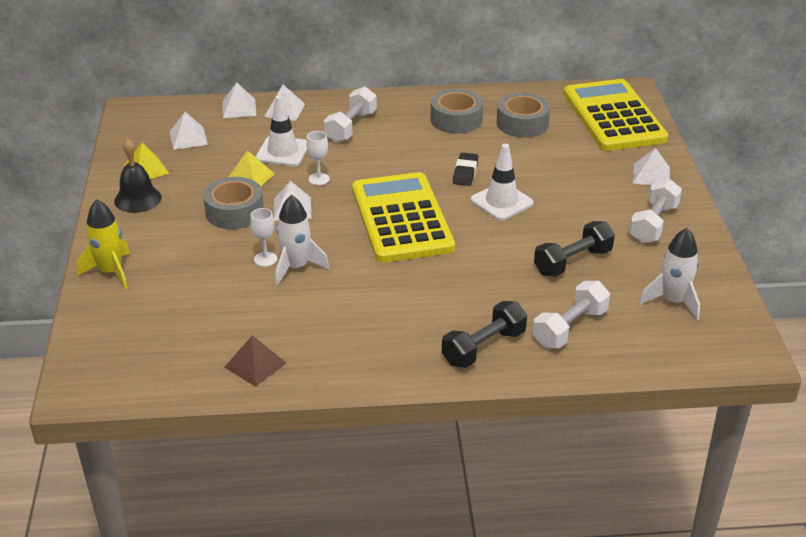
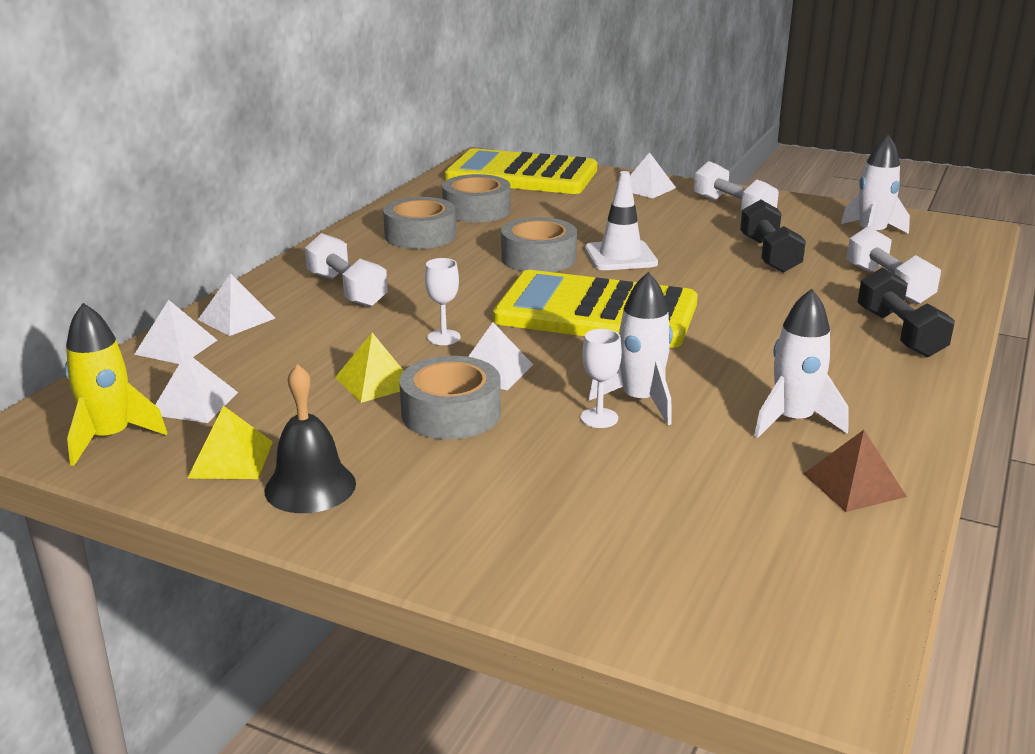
camera: 60 degrees left, 10 degrees down
(111, 272) = (502, 561): yellow rocket -> yellow rocket (110, 437)
(282, 152) = (341, 344): white traffic cone -> none
(315, 327) = (793, 421): none -> white rocket
(465, 172) = (538, 258): black eraser -> grey tape

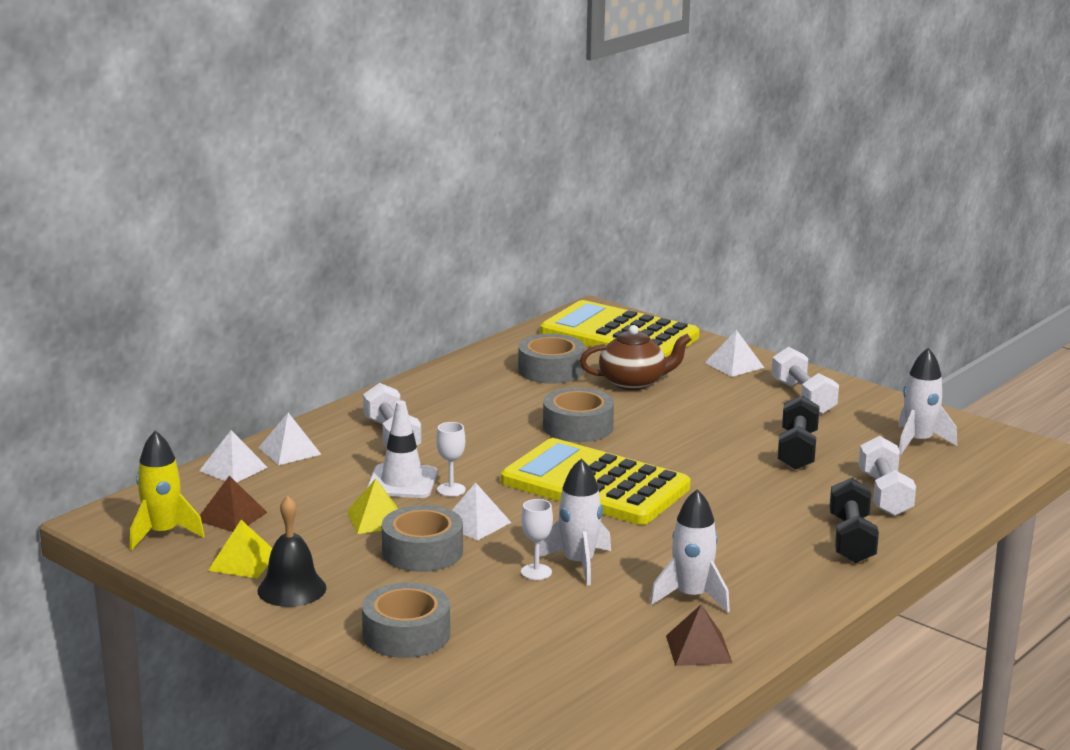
camera: 15 degrees right, 5 degrees down
(194, 403) = (231, 516): white pyramid -> brown pyramid
(420, 235) = (483, 390): grey tape -> grey tape (406, 634)
(565, 212) = (634, 382): none -> brown teapot
(620, 256) = (654, 434): white traffic cone -> white traffic cone (402, 482)

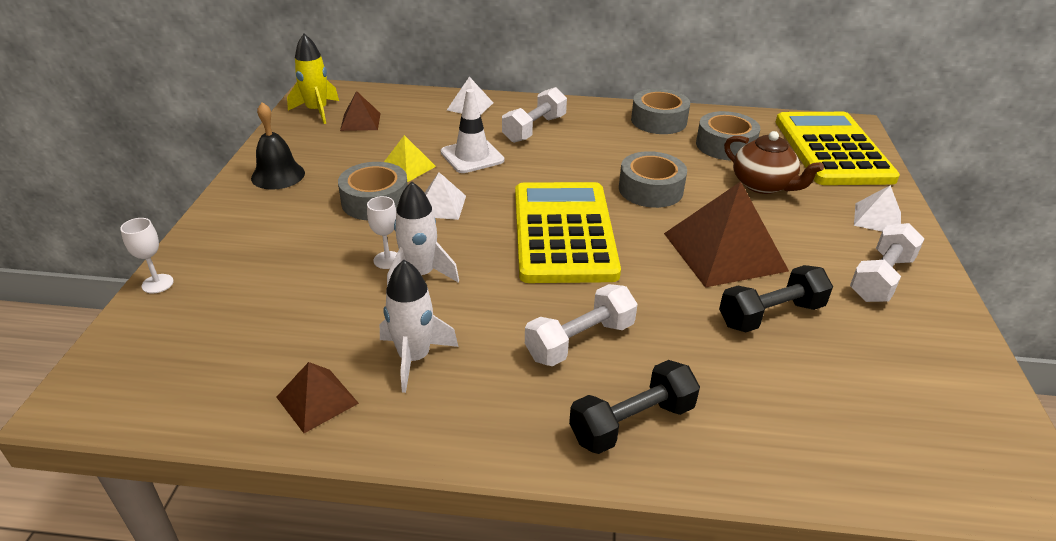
camera: 55 degrees right, 15 degrees up
(233, 469) = (424, 100): white pyramid -> none
(243, 562) = (302, 147): yellow pyramid -> none
(406, 634) = (243, 241): grey tape -> grey tape (658, 121)
(451, 490) = (482, 177): white goblet -> white goblet (157, 284)
(703, 434) = (724, 251): none -> brown pyramid
(884, 494) = (759, 410): white dumbbell -> white dumbbell (580, 341)
(918, 442) = (910, 391): white rocket -> none

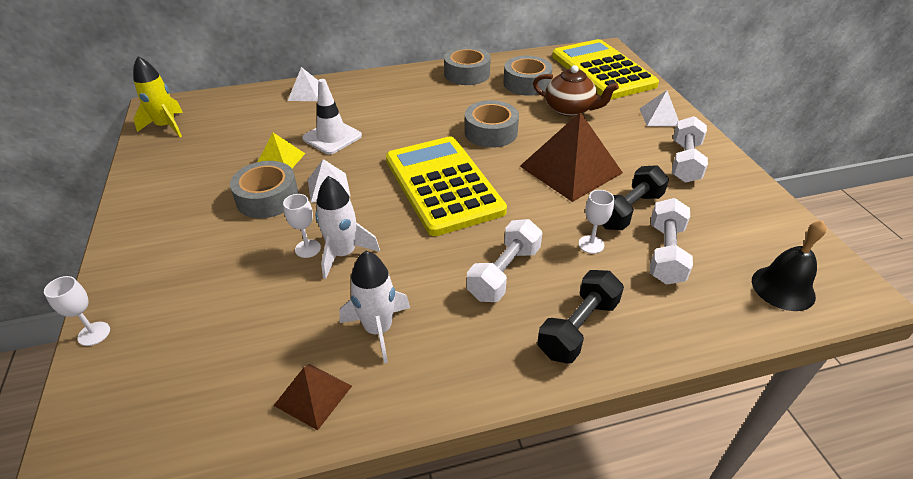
camera: 20 degrees left, 5 degrees up
(278, 175) = (161, 196): black bell -> black bell (783, 288)
(360, 121) = (214, 127): brown pyramid -> none
(534, 129) = (372, 101): white dumbbell -> white dumbbell (665, 253)
(701, 339) = (591, 244): none -> white goblet

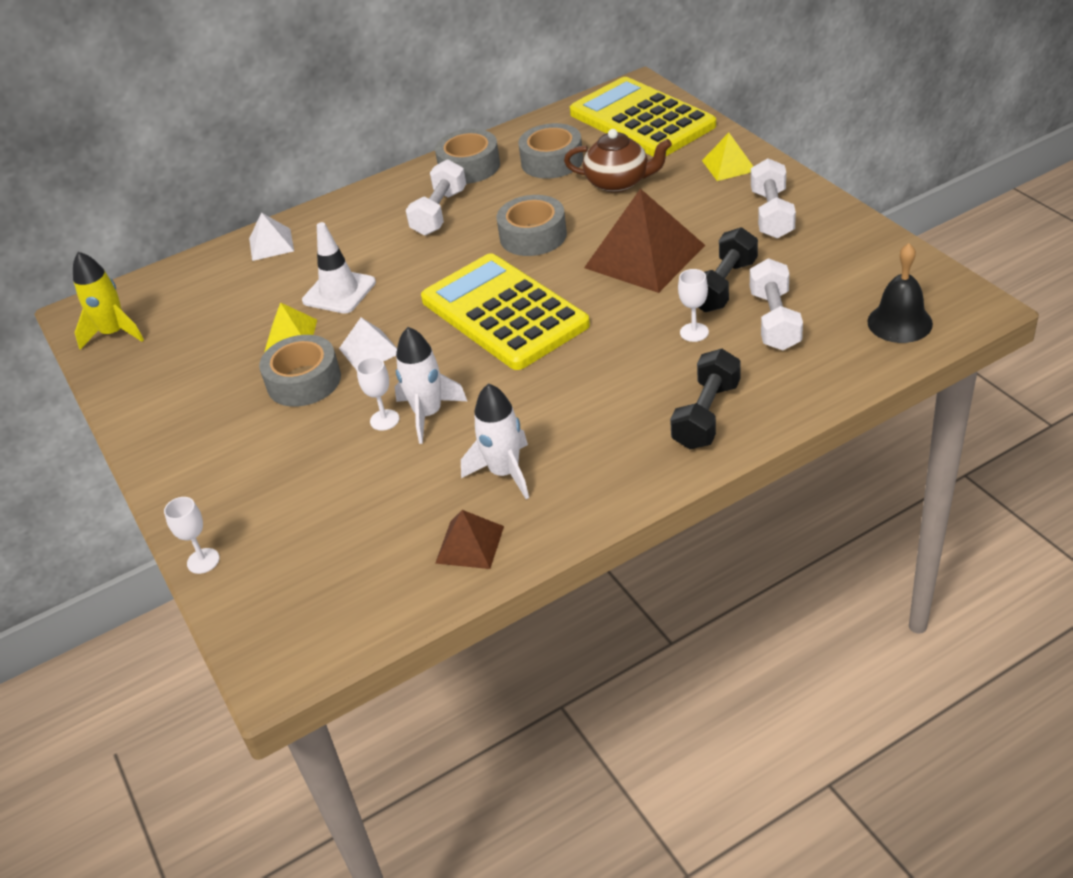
camera: 10 degrees left, 0 degrees up
(504, 273) = (612, 385): white dumbbell -> white dumbbell (439, 212)
(659, 117) = (728, 165): white pyramid -> yellow pyramid

